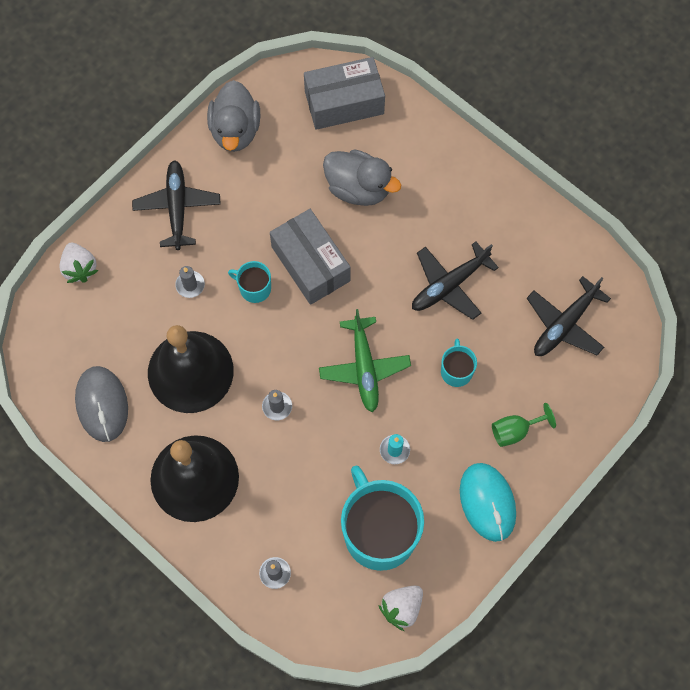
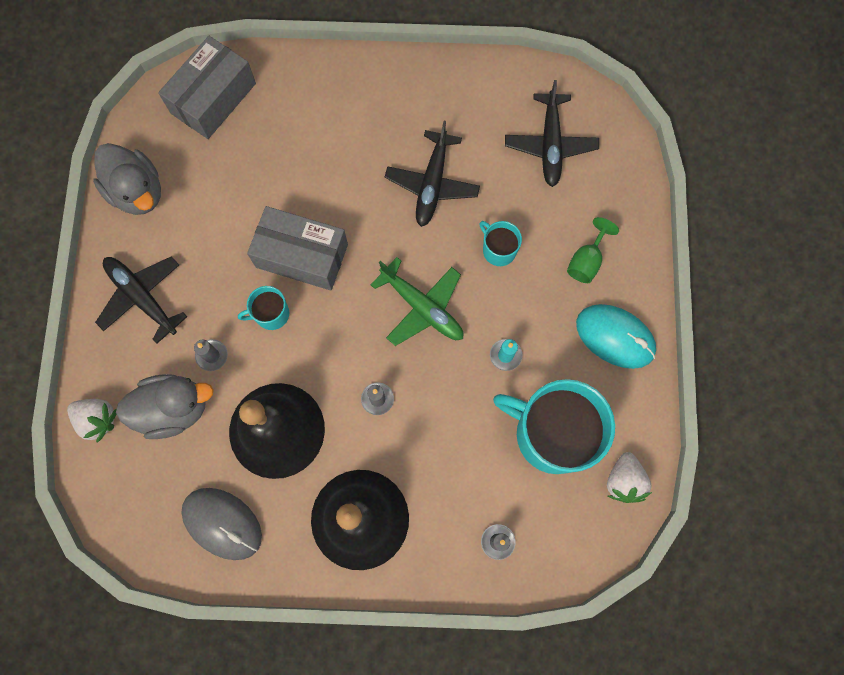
camera: 40 degrees left, 5 degrees up
(358, 188) = (288, 161): grey duck -> grey duck (174, 409)

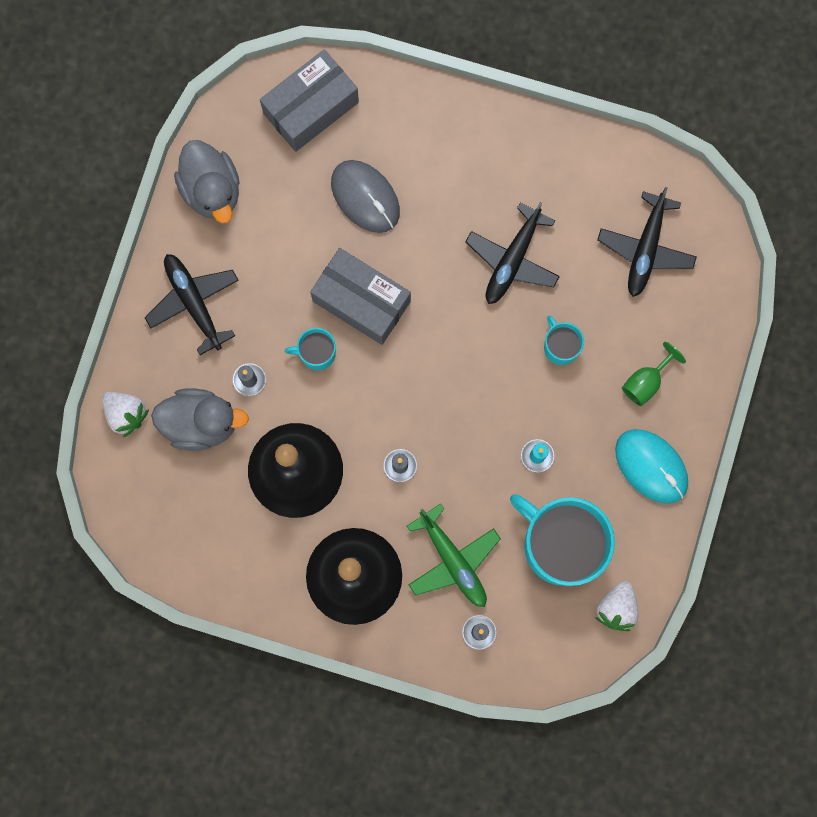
camera: 15 degrees right, 5 degrees up
(222, 523) = (223, 545): grey mouse -> grey mouse (365, 197)
(422, 307) = (467, 385): green plane -> green plane (452, 560)

